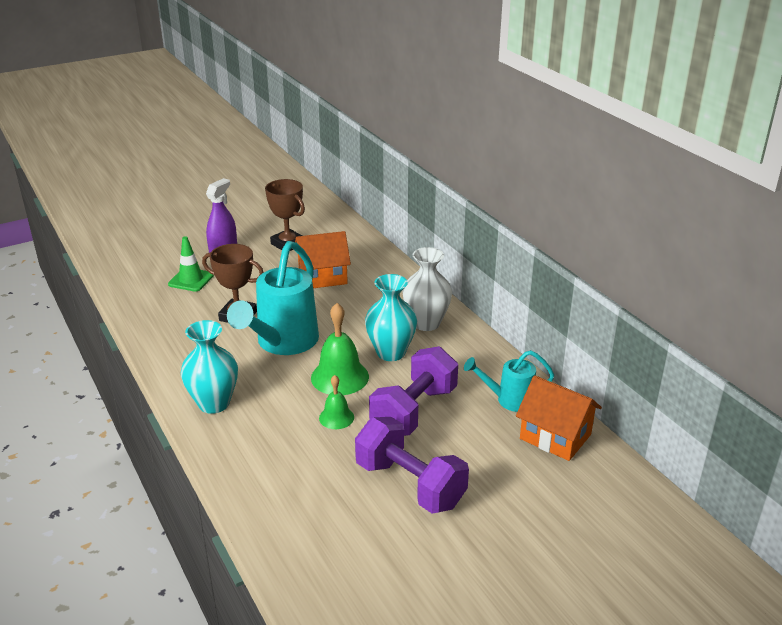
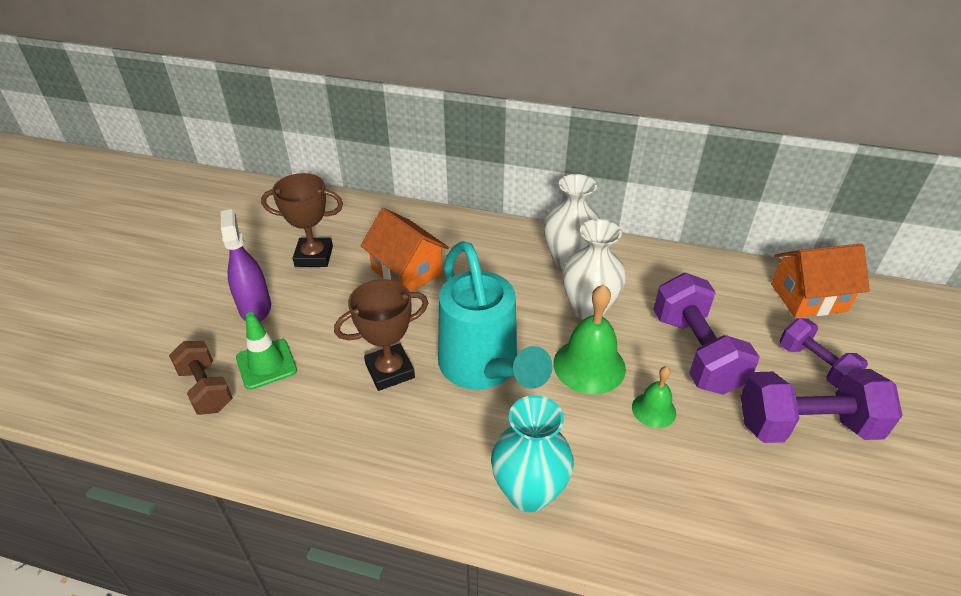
camera: 45 degrees left, 10 degrees up
(153, 275) = (206, 389): none -> brown dumbbell
(323, 277) = (407, 271): orange house -> orange house turned 75 degrees counterclockwise
(391, 352) = (588, 309): turquoise vase -> white vase
(480, 467) = (815, 365): none -> purple dumbbell
(509, 400) = (734, 289): turquoise watering can -> none

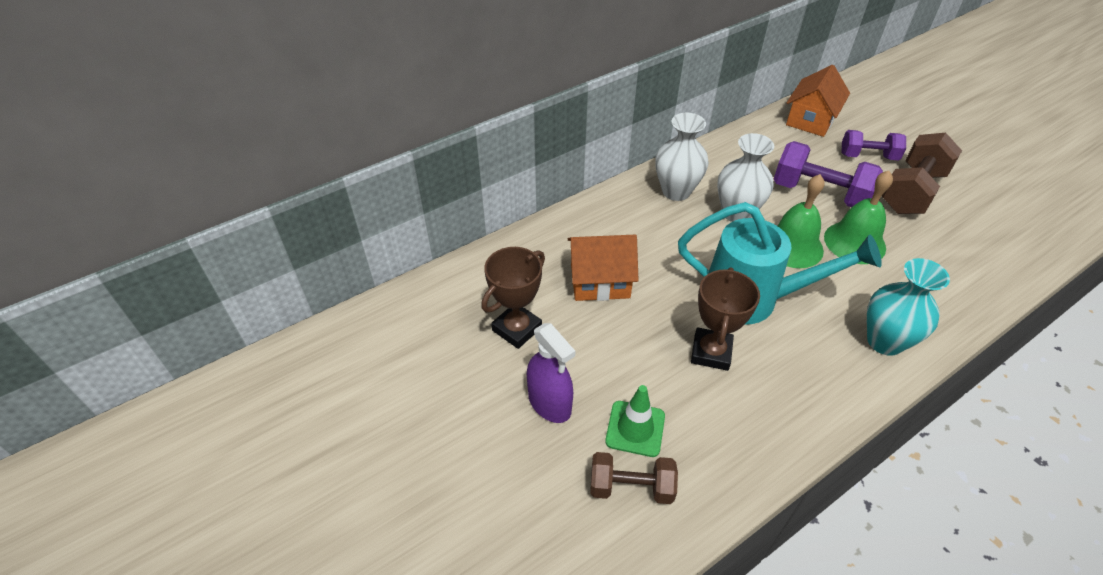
camera: 50 degrees left, 5 degrees up
(255, 307) = (549, 403): purple spray bottle -> purple spray bottle turned 150 degrees counterclockwise
(653, 410) = (854, 242): green bell -> green bell, size x1.75
(806, 426) = (911, 192): purple dumbbell -> brown dumbbell

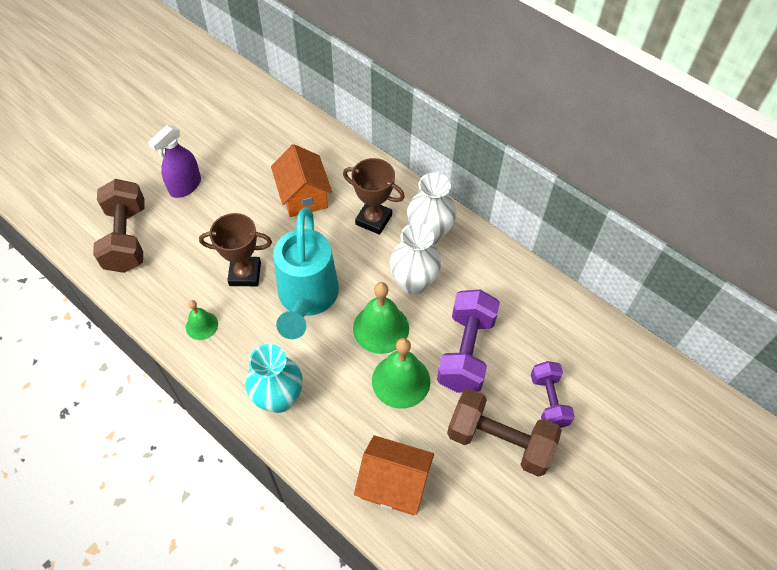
camera: 75 degrees right, 10 degrees up
(517, 329) = (246, 156): brown trophy -> brown trophy (373, 220)
(631, 487) = (126, 238): brown dumbbell -> brown dumbbell, size x1.60
(635, 428) = (171, 235): green traffic cone -> none
(787, 406) = (202, 325): none -> green bell
(811, 120) = (596, 345): orange house -> orange house (394, 483)

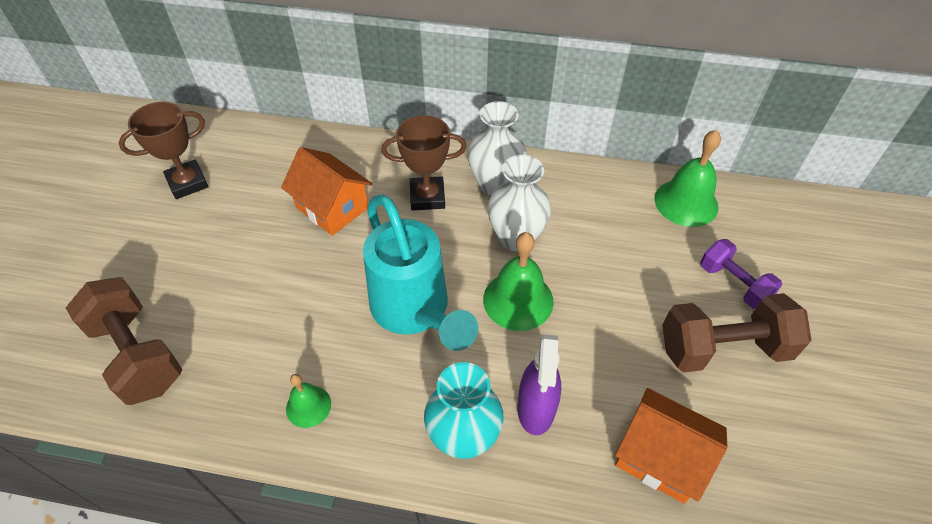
camera: 30 degrees left, 5 degrees down
(185, 186) = (179, 260): purple spray bottle -> purple spray bottle (536, 408)
(245, 274) = (322, 320): brown trophy -> brown trophy (187, 183)
(394, 483) = (660, 457): orange house -> orange house turned 45 degrees clockwise
(401, 381) = (580, 343): green bell -> green bell (686, 202)
(466, 351) = (620, 278): purple dumbbell -> none

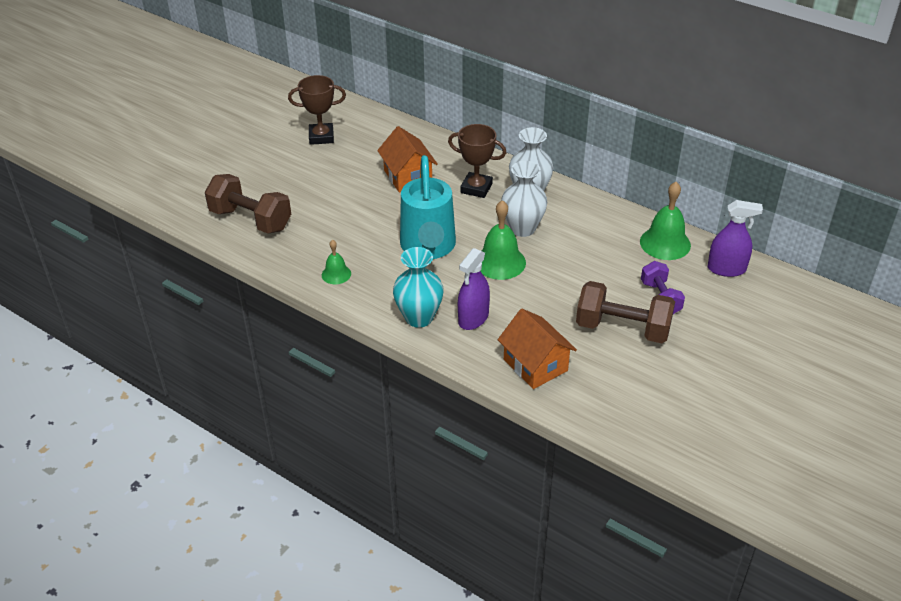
camera: 25 degrees right, 10 degrees down
(137, 354) = (251, 220): brown dumbbell -> brown dumbbell turned 45 degrees counterclockwise
(772, 215) = (726, 269): none -> purple spray bottle

